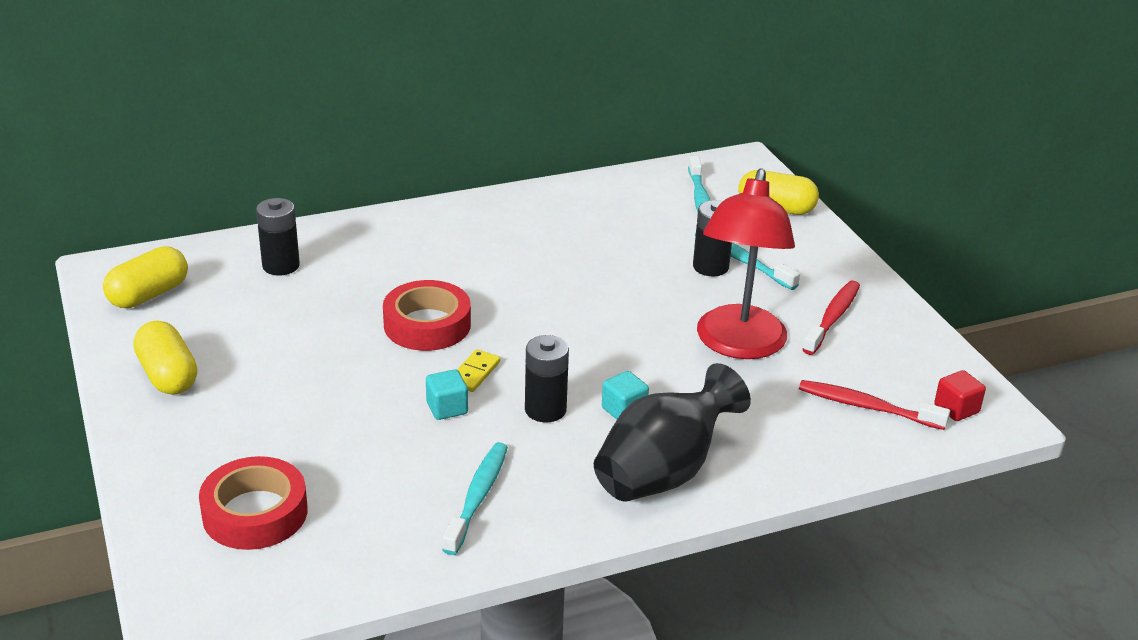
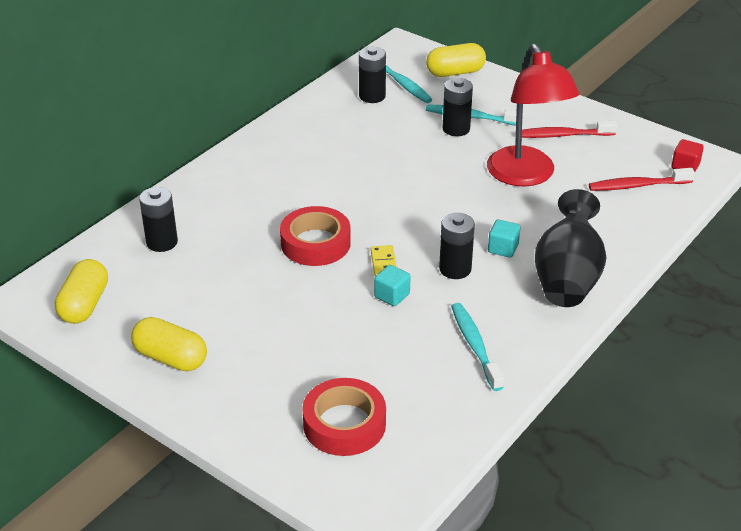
camera: 30 degrees left, 5 degrees up
(652, 202) = (372, 96): none -> black battery
(832, 318) = (562, 135): red toothbrush -> red toothbrush turned 90 degrees counterclockwise

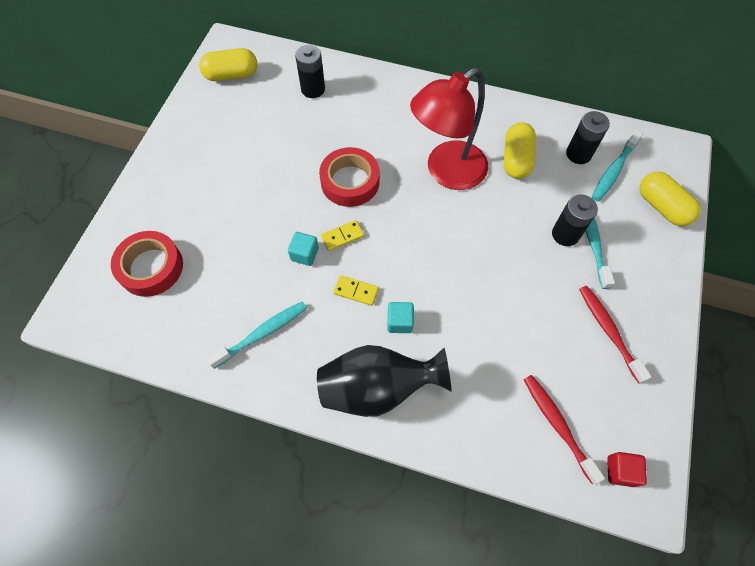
camera: 70 degrees right, 25 degrees up
(171, 358) = (192, 141): yellow capsule -> yellow capsule (516, 159)
(455, 269) = (356, 291): black battery -> yellow domino
(526, 176) = (520, 314): red lamp -> red lamp (446, 172)

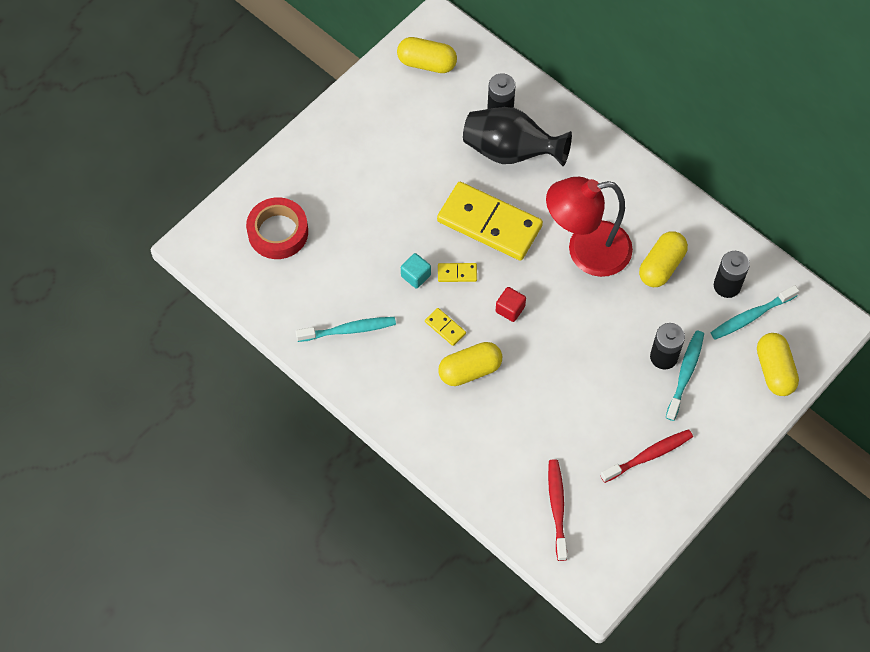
camera: 25 degrees right, 0 degrees up
(350, 181) = (489, 223): red tape -> yellow domino
(377, 388) = (424, 415): black vase -> black vase (511, 151)
(400, 322) = (470, 370): turquoise cube -> yellow capsule
(608, 331) = (648, 455): red toothbrush -> red toothbrush turned 60 degrees clockwise
(620, 471) = (587, 563): red cube -> red cube (510, 309)

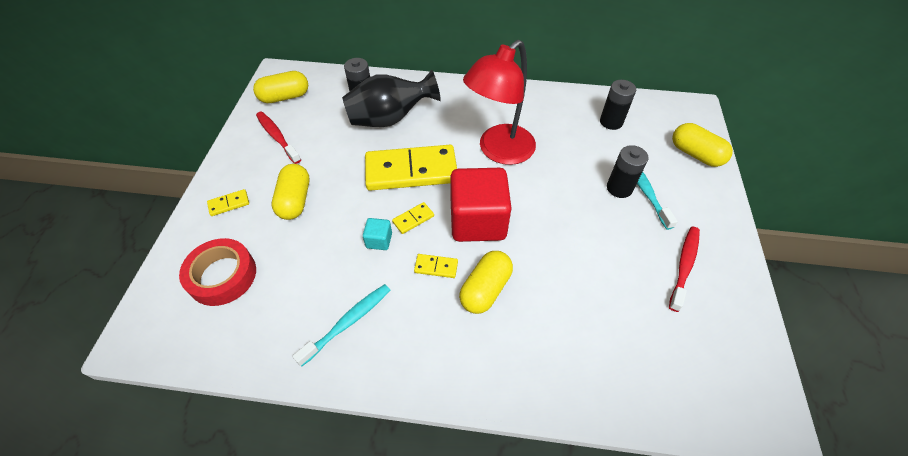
camera: 35 degrees left, 10 degrees down
(314, 164) = (229, 204): none -> yellow domino
(510, 309) = (478, 221): red cube -> red cube, size x2.36
(557, 508) = (664, 363): red toothbrush -> red toothbrush (277, 137)
(661, 266) = (558, 133): yellow capsule -> yellow capsule (295, 200)
(751, 316) = (645, 131): turquoise toothbrush -> none

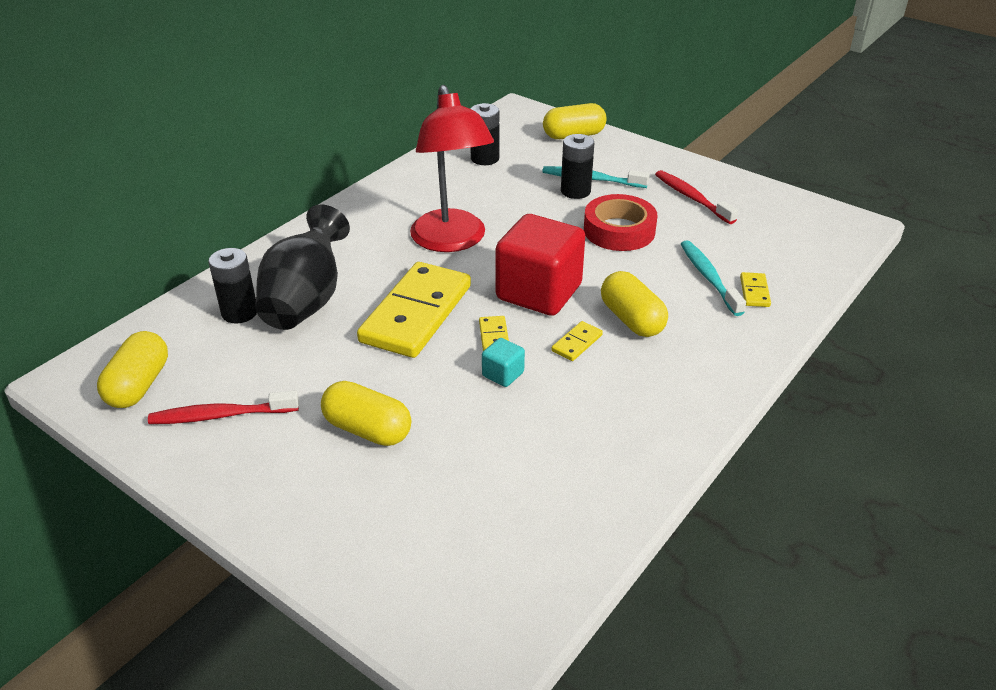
camera: 60 degrees left, 15 degrees down
(222, 276) = (441, 537): red tape -> red tape (619, 230)
(229, 204) = (308, 501): yellow domino -> yellow domino (754, 292)
(348, 322) = (602, 435): turquoise toothbrush -> turquoise toothbrush (709, 277)

